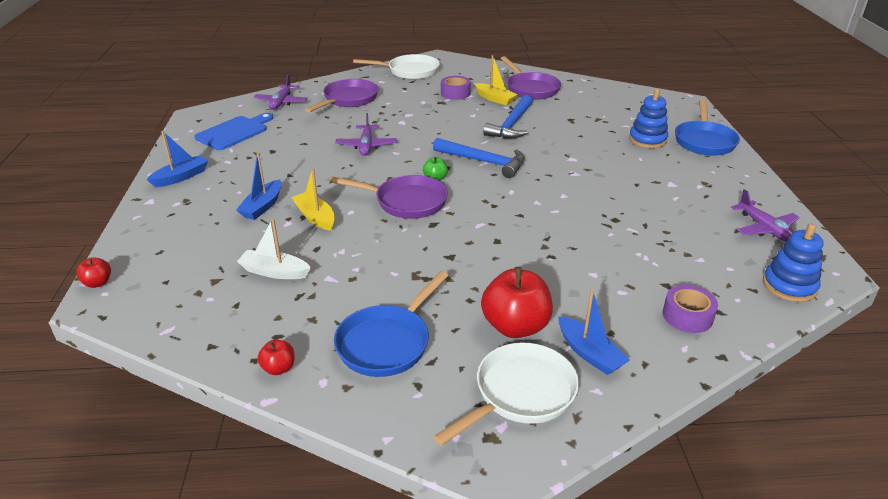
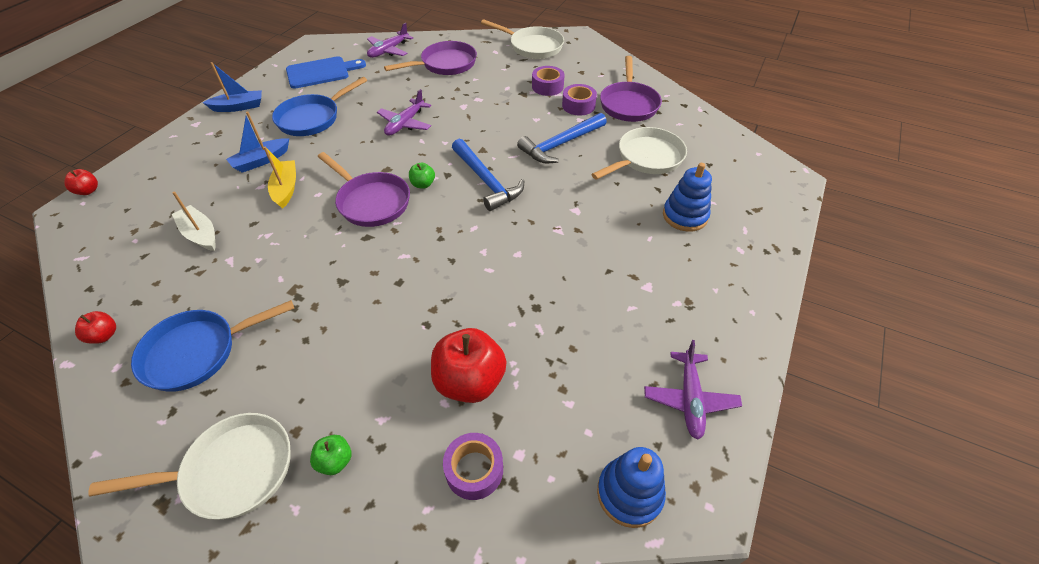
camera: 30 degrees right, 15 degrees up
(494, 99) = (578, 105): yellow boat -> purple tape
(515, 326) = (308, 391): red apple -> red apple (470, 381)
(583, 116) = (646, 158): none -> white pan
(589, 353) = (335, 461): blue boat -> green apple
(704, 141) = (752, 242): blue pan -> blue pan (312, 118)

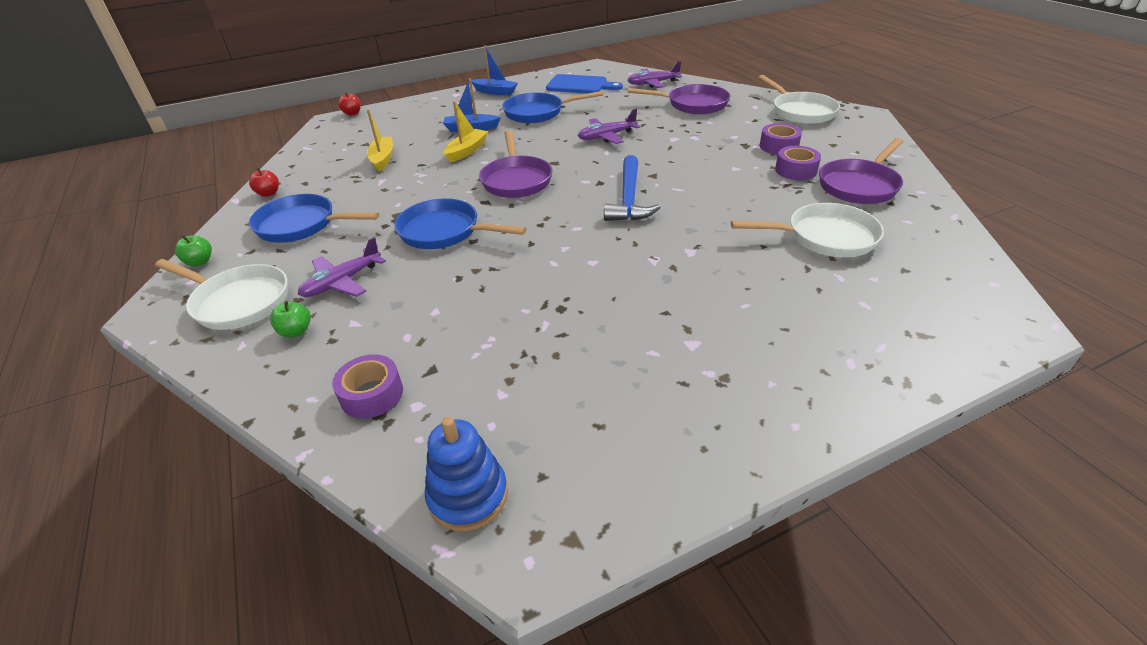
camera: 40 degrees right, 10 degrees down
(200, 234) = (382, 159): white boat -> yellow boat
(363, 285) = (445, 232): none -> blue pan
(423, 184) = (571, 182): green apple -> green apple (200, 262)
(470, 381) = (442, 332): red apple -> none
(560, 144) = (737, 195): blue hammer -> none
(685, 216) = (813, 303): blue stacking toy -> none
(690, 399) = (621, 460): purple plane -> purple plane (342, 282)

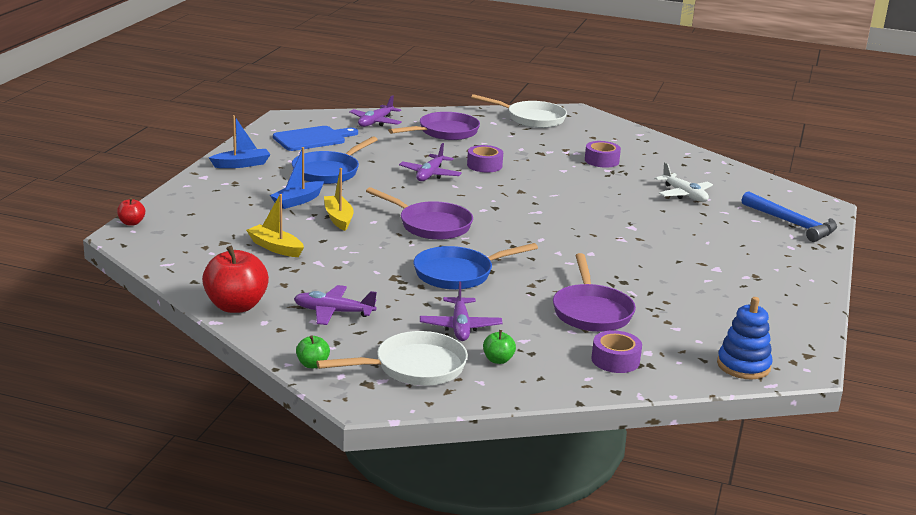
camera: 50 degrees left, 15 degrees down
(269, 193) = (236, 306): red apple -> red apple, size x2.08
(302, 225) = (333, 312): blue pan -> purple plane
(629, 199) = (536, 211): blue hammer -> blue hammer (792, 224)
(778, 146) = (563, 148): purple tape -> purple tape (484, 165)
(824, 237) = (684, 194): white pan -> white plane
(860, 185) = (652, 159): purple pan -> purple pan (591, 311)

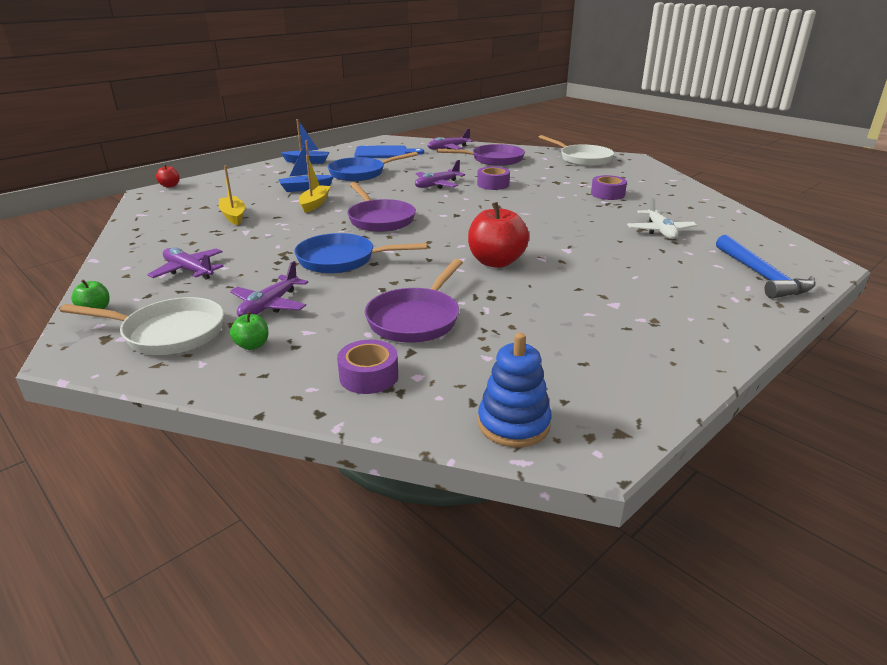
camera: 30 degrees right, 5 degrees up
(236, 306) = (129, 251): red apple -> red apple (496, 262)

